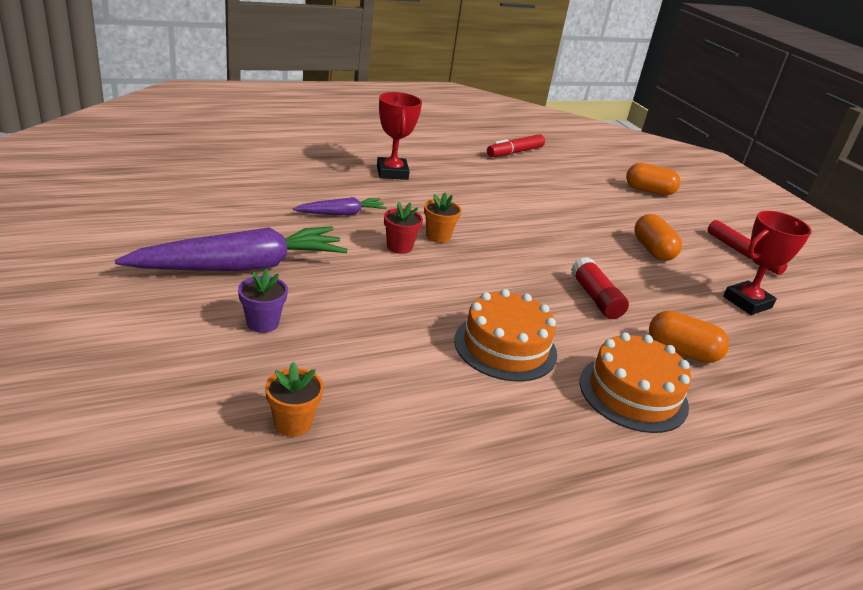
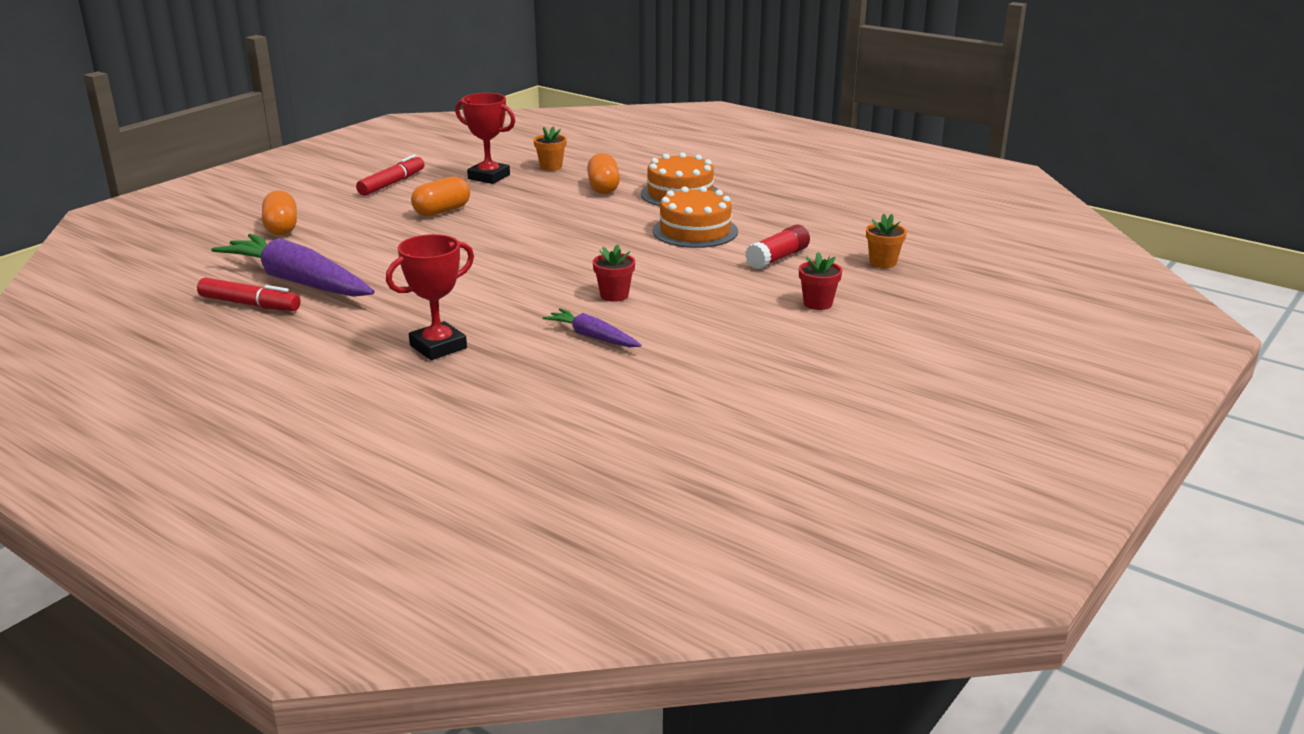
camera: 115 degrees left, 5 degrees down
(241, 266) = (766, 339): purple carrot -> purple carrot (298, 281)
(262, 323) = (818, 303): purple flower pot -> red flower pot
(438, 236) = (564, 287): orange flower pot -> orange flower pot (551, 167)
(595, 298) = (572, 218): red glue stick -> red glue stick (777, 258)

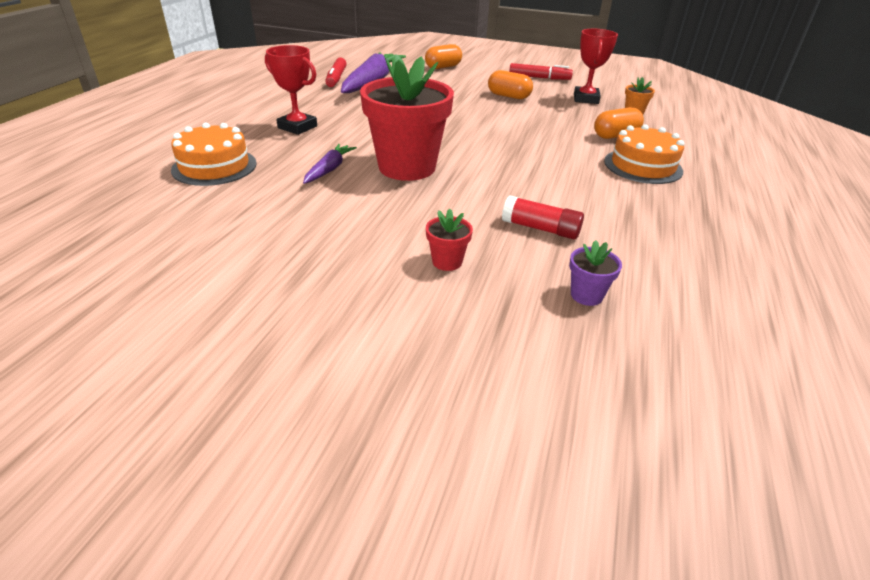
camera: 70 degrees right, 10 degrees up
(614, 295) = (407, 167): red flower pot -> red flower pot, size x2.48
(695, 231) = (565, 182): orange cake -> orange cake (214, 166)
(883, 262) = (586, 295): orange flower pot -> purple flower pot

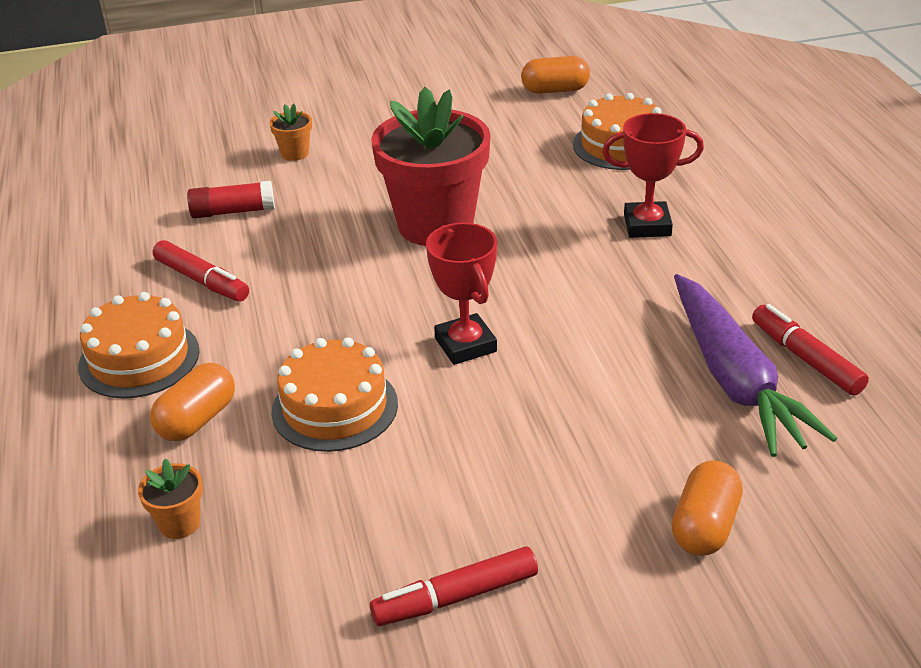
camera: 150 degrees right, 0 degrees up
(329, 169) = (510, 188): purple carrot -> none
(447, 262) = (295, 153): red flower pot -> orange flower pot
(508, 96) = (454, 462): orange capsule -> orange capsule (555, 90)
(545, 121) = (335, 407): none -> orange cake
(586, 99) = (298, 538): red trophy -> red trophy (465, 345)
(586, 295) = (166, 172): purple flower pot -> none
(588, 190) = (202, 280): none -> red marker

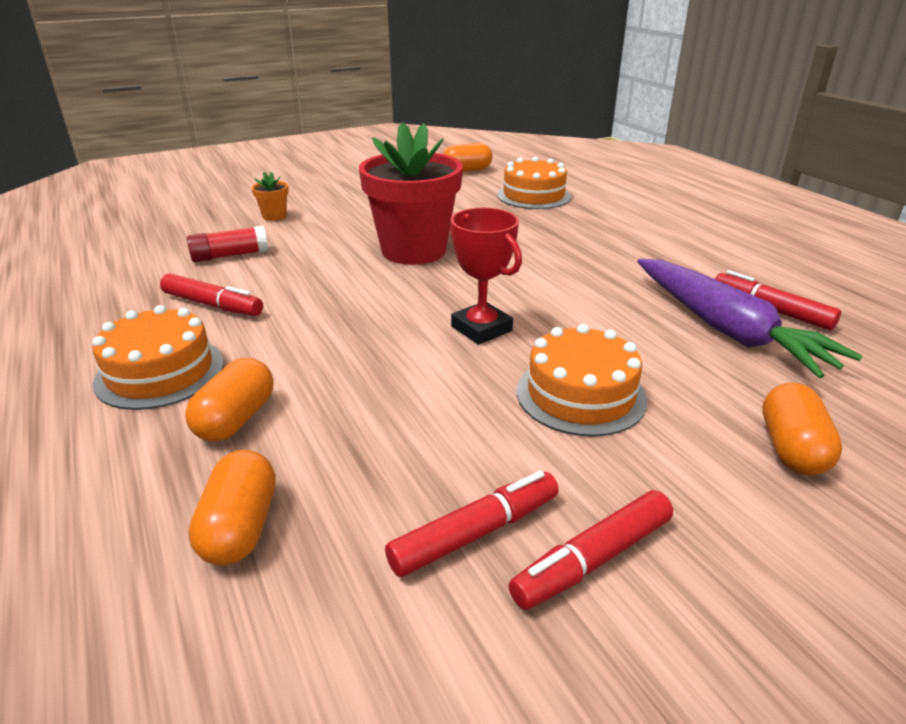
camera: 15 degrees left, 5 degrees down
(180, 523) = (240, 527): orange flower pot -> orange capsule
(335, 407) = (379, 391): orange cake -> orange cake (580, 395)
(368, 559) = (475, 533): none -> red marker
(647, 225) = (584, 238): red trophy -> none

